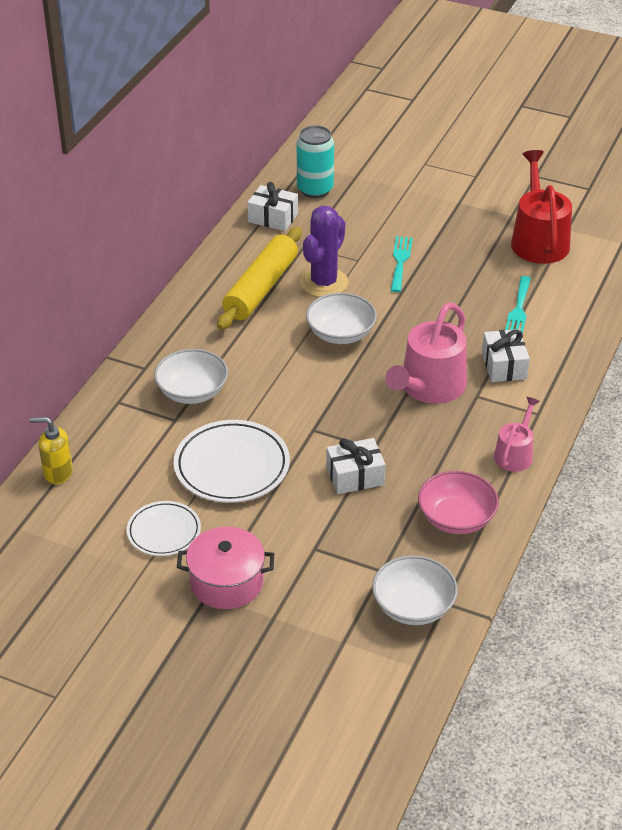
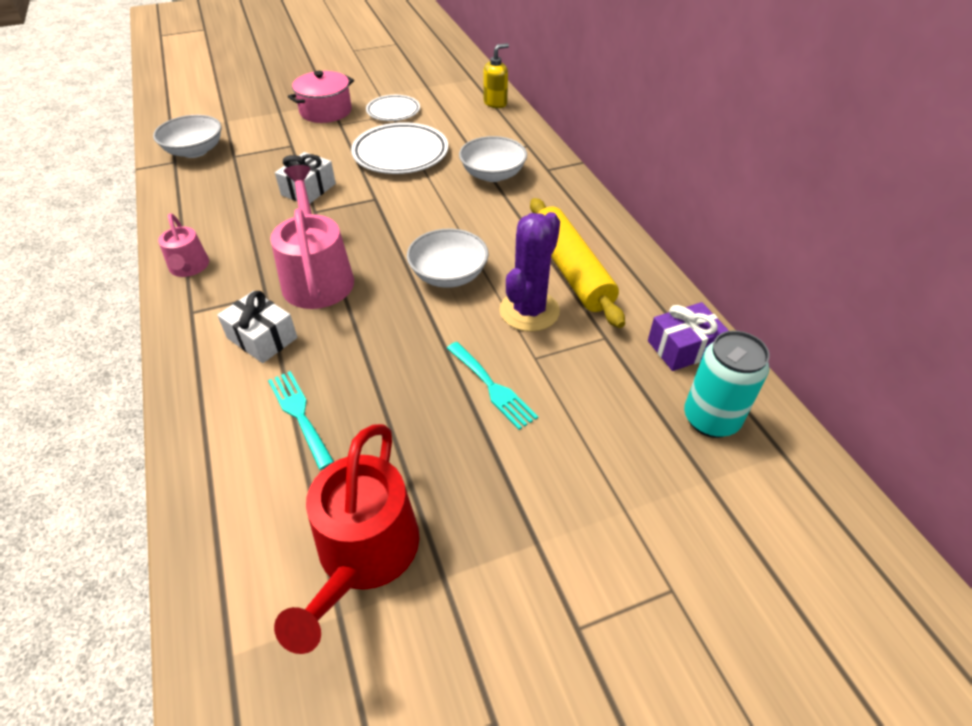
camera: 135 degrees right, 5 degrees up
(273, 218) = (683, 348): white gift -> purple gift
(324, 283) = (529, 311): purple cactus -> purple cactus turned 45 degrees clockwise
(456, 518) = (205, 204): pink bowl -> none
(538, 240) = (364, 554): red watering can -> red watering can turned 60 degrees clockwise

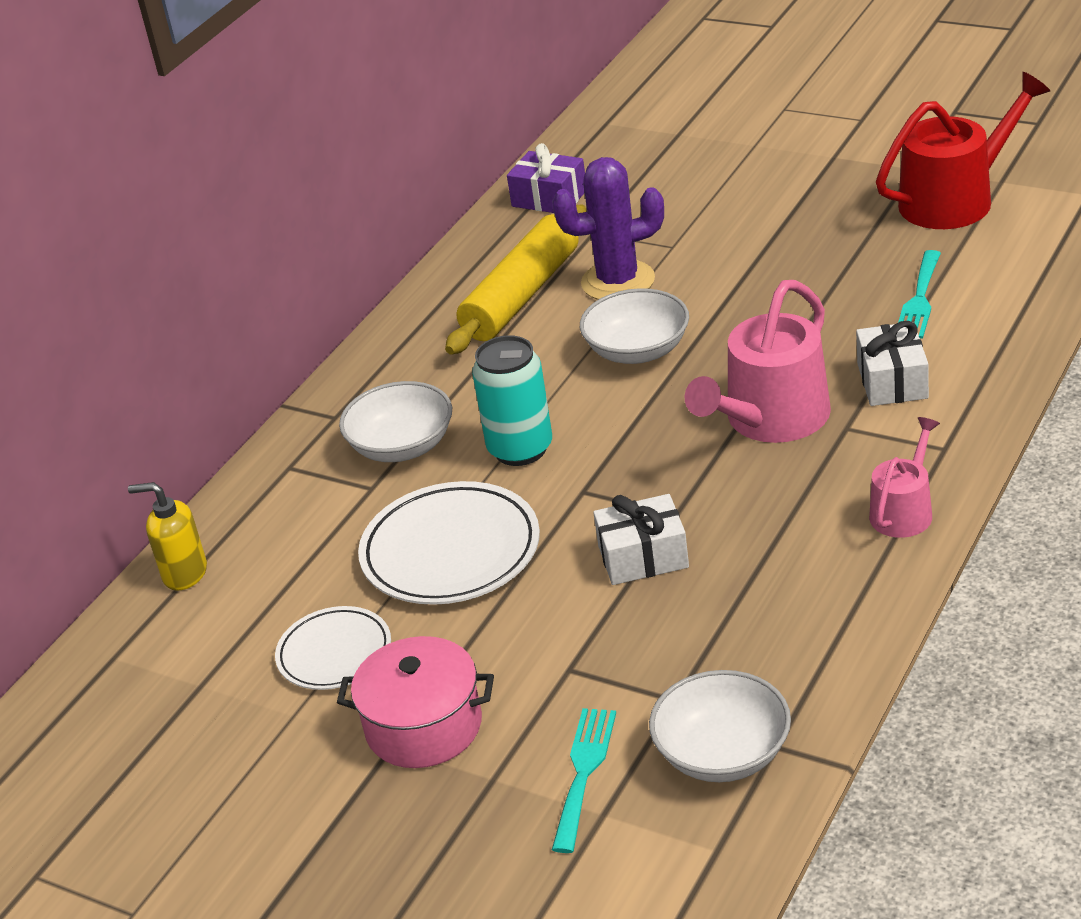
camera: 125 degrees left, 10 degrees down
(492, 387) = (737, 244): turquoise fork -> turquoise fork (584, 772)
(711, 419) = (616, 156): turquoise can -> turquoise can (520, 449)

